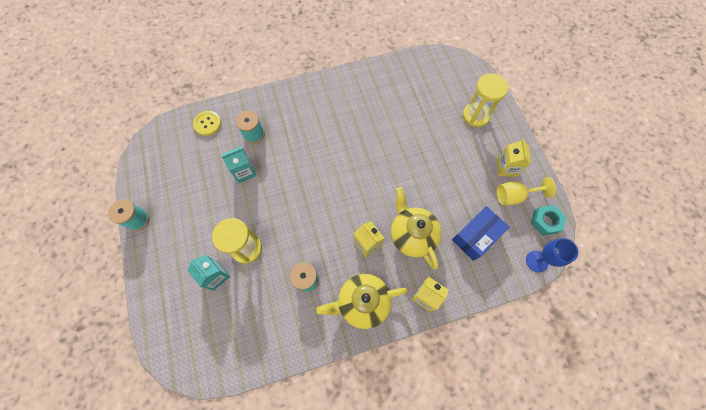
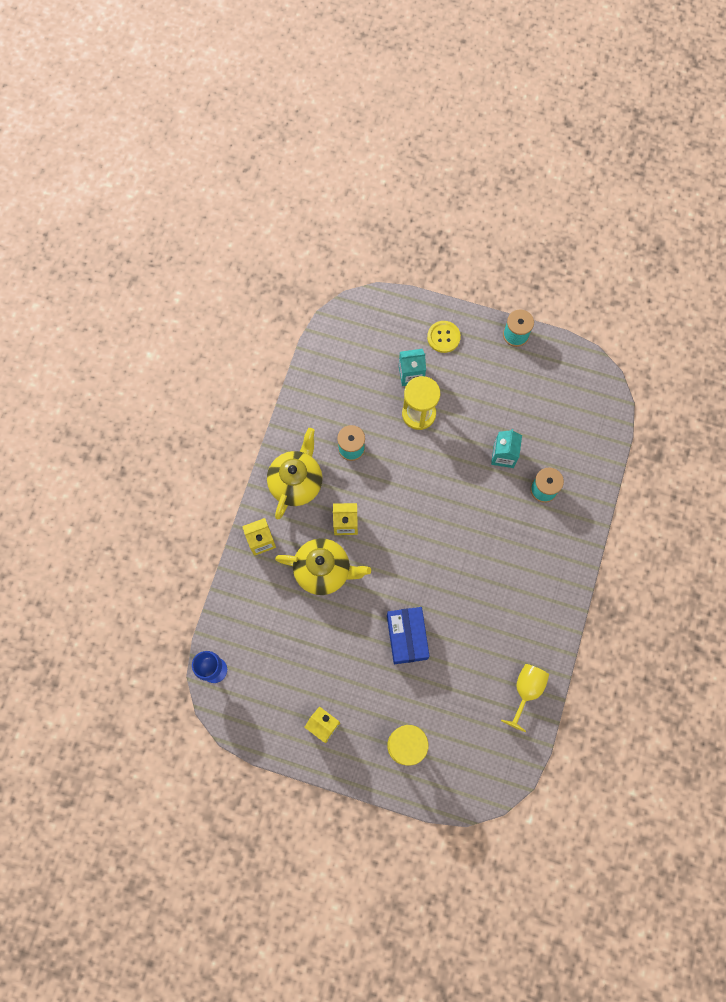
camera: 125 degrees right, 5 degrees up
(207, 123) = (589, 450): yellow button -> yellow button (443, 337)
(476, 236) = (278, 631): blue box -> blue box (407, 637)
(514, 196) = (289, 706): yellow goblet -> yellow goblet (526, 690)
(545, 222) = (242, 713): turquoise nut -> none

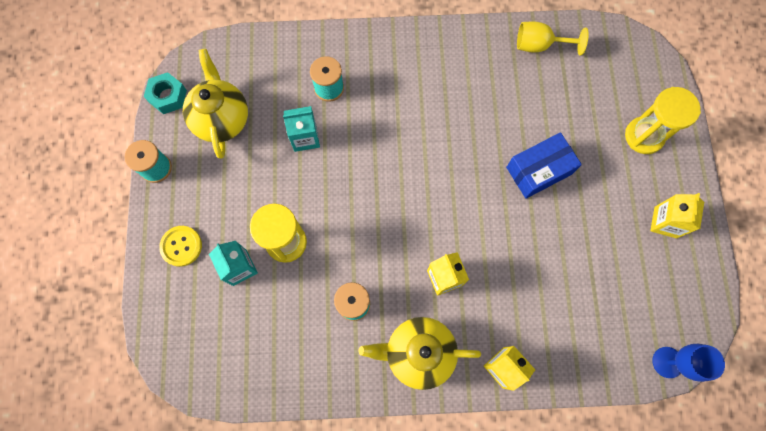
camera: 110 degrees left, 0 degrees up
(323, 570) = (507, 282): yellow teapot -> yellow teapot (222, 119)
(578, 359) = (168, 96): none -> turquoise nut

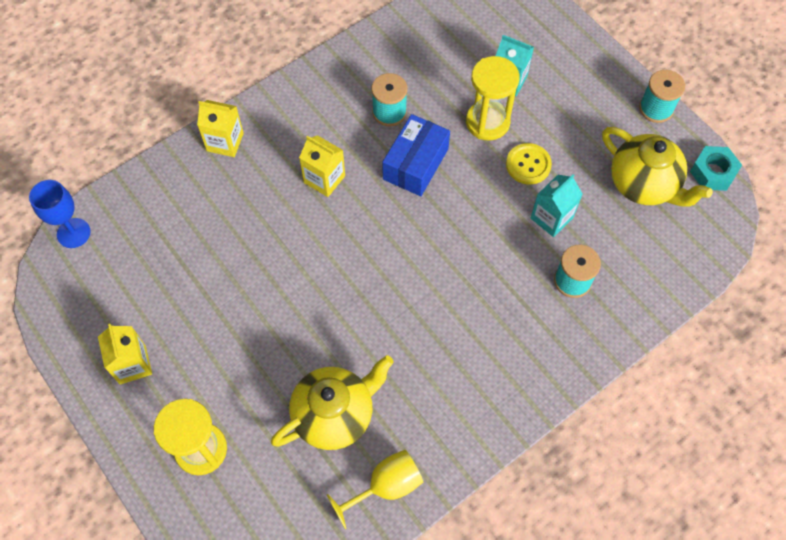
camera: 145 degrees right, 10 degrees down
(181, 246) = (572, 66): yellow button -> yellow button (528, 165)
(418, 353) = (306, 110): yellow teapot -> yellow teapot (334, 415)
(538, 170) = (296, 334): blue box -> blue box (415, 164)

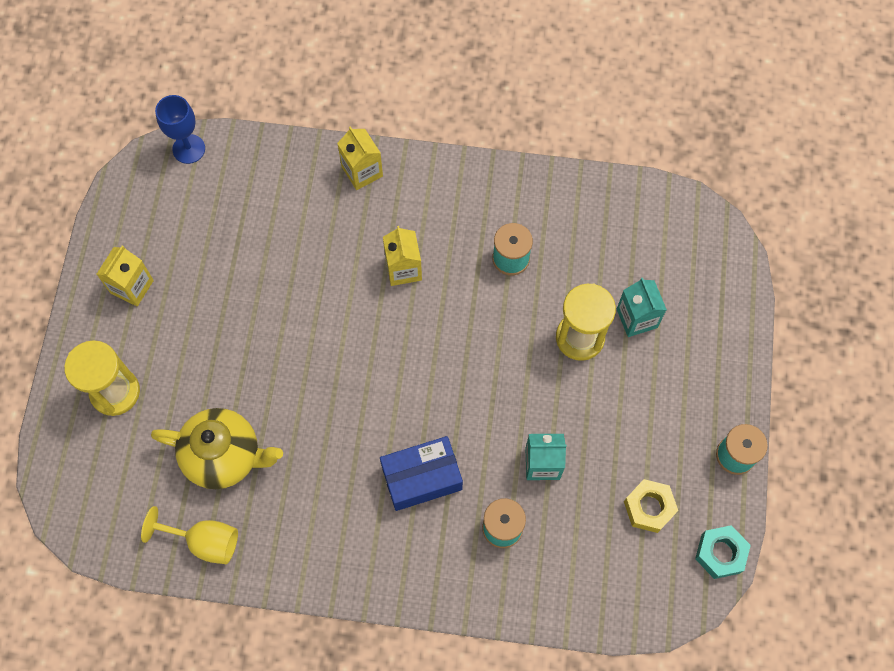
camera: 45 degrees right, 5 degrees up
(415, 164) = (485, 320): blue box -> blue box (421, 478)
(528, 165) = (573, 403): yellow button -> none
(643, 184) = (649, 508): yellow teapot -> yellow nut

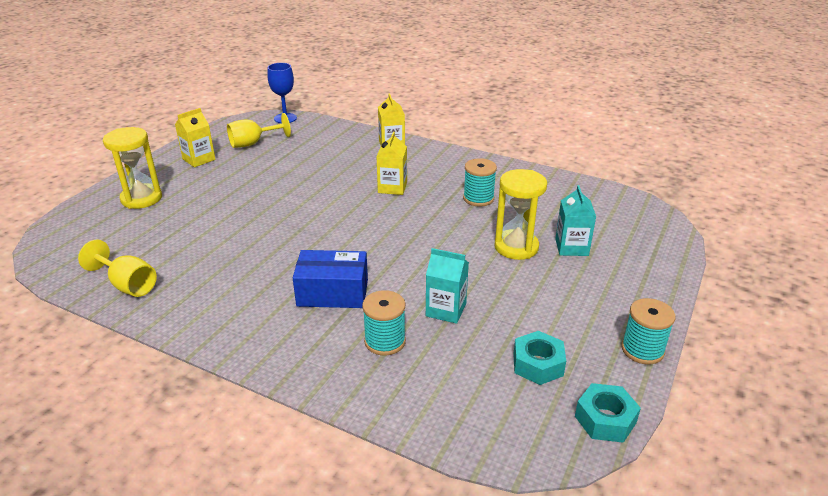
camera: 20 degrees right, 35 degrees down
(180, 226) = (253, 143): none -> yellow goblet
(224, 456) = (186, 244): yellow teapot -> none
(649, 508) = (538, 364): yellow nut -> turquoise nut

